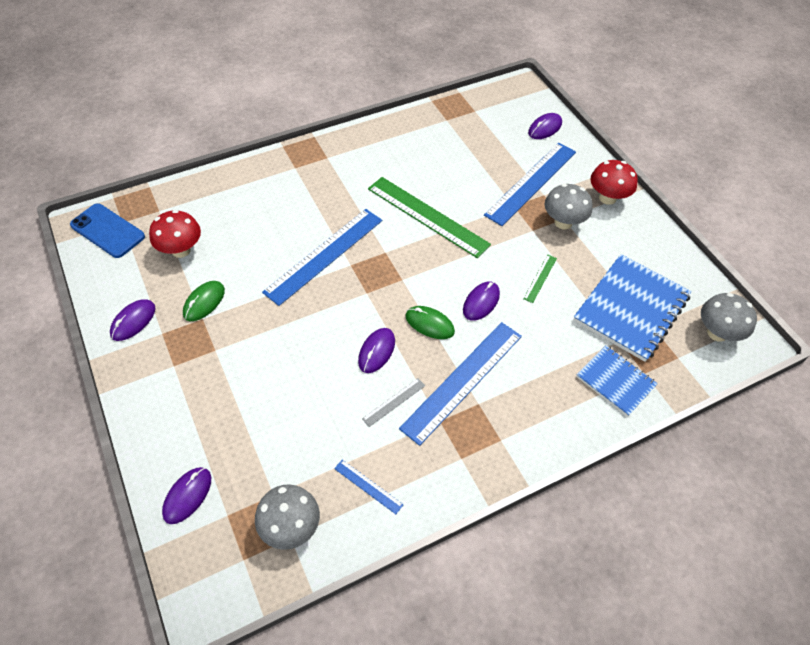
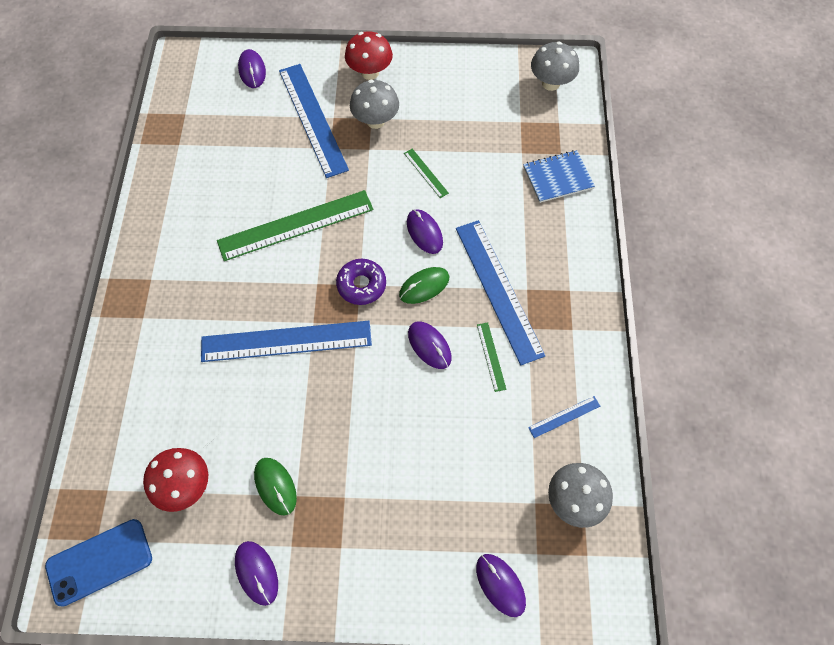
camera: 60 degrees left, 10 degrees up
(324, 255) = (286, 341): blue ruler -> blue ruler turned 75 degrees counterclockwise
(394, 402) = (491, 356): grey ruler -> green ruler
(403, 281) = (361, 285): none -> purple donut
(631, 308) = (495, 126): blue notebook -> none

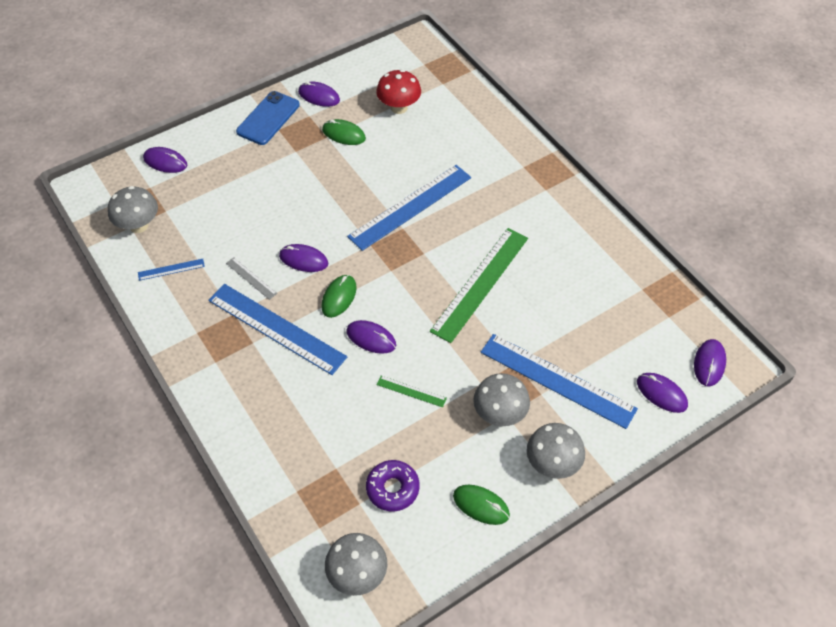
camera: 145 degrees right, 10 degrees down
(99, 561) = (412, 58): blue phone -> blue phone (268, 118)
(198, 69) = (709, 363): none -> purple mouse
(361, 285) = (389, 271): purple donut -> purple donut (392, 488)
(370, 72) = (552, 464): red mushroom -> grey mushroom
(439, 76) = (481, 505): none -> green mouse
(491, 356) = (251, 278): green ruler -> grey ruler
(557, 178) = (284, 461): blue notebook -> none
(564, 417) = (171, 269): blue ruler -> blue ruler turned 45 degrees clockwise

